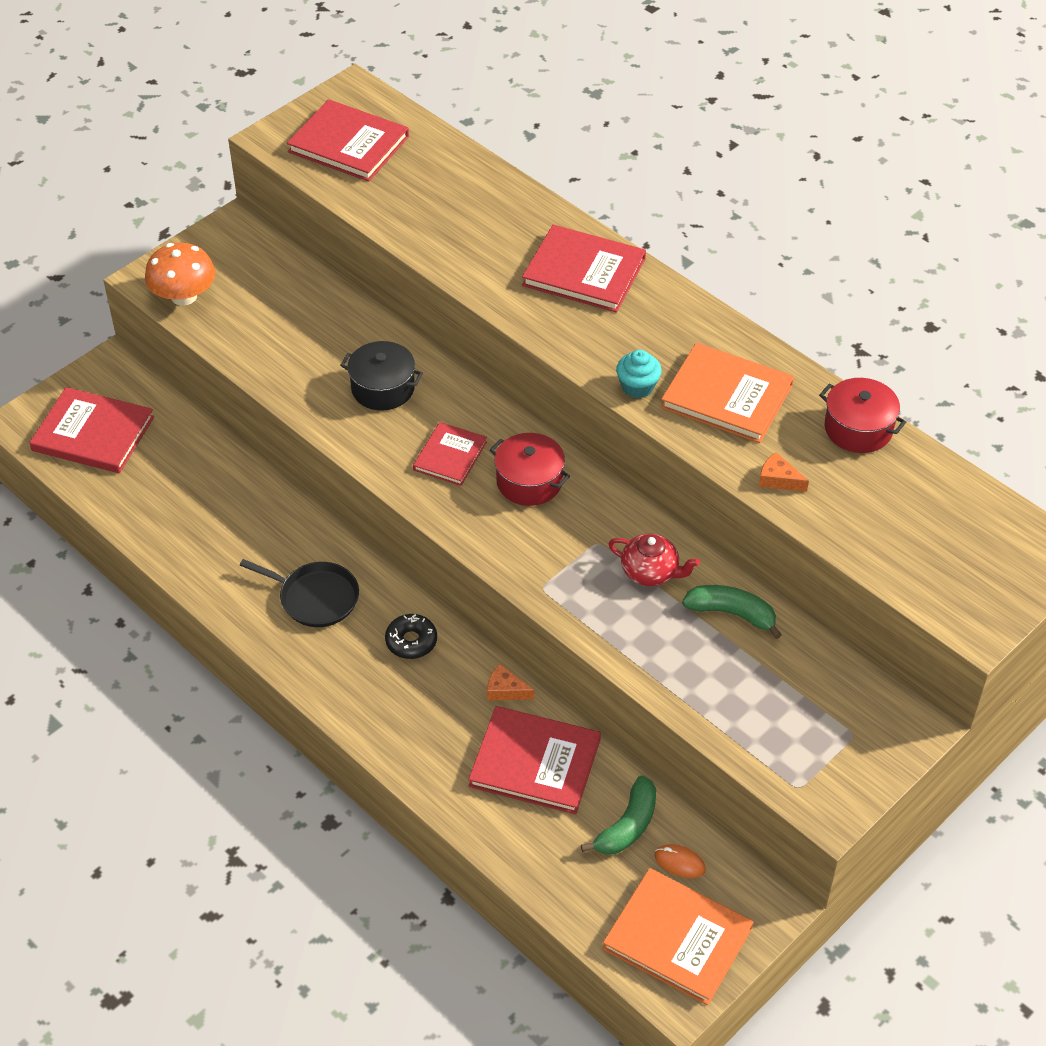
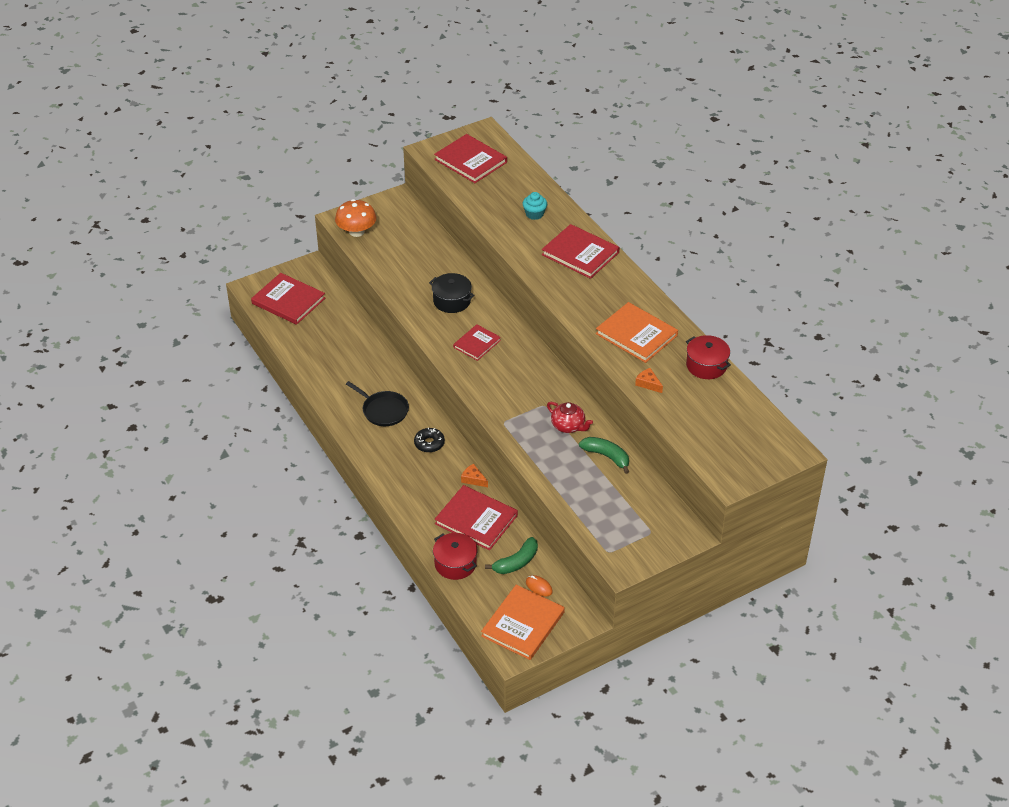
camera: 15 degrees right, 5 degrees down
(529, 481) = (517, 366): red pot -> red pot (455, 564)
(637, 387) = (587, 320): turquoise cupcake -> turquoise cupcake (534, 214)
(677, 938) = (523, 624): orange book -> orange book turned 75 degrees clockwise

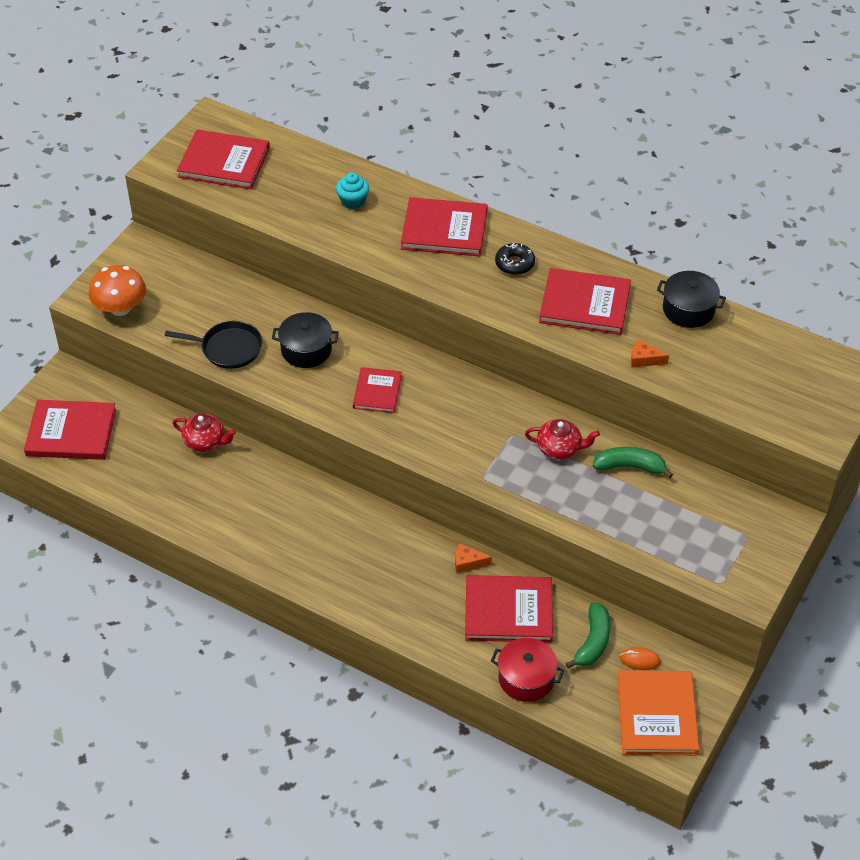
camera: 30 degrees left, 5 degrees up
(365, 339) = (205, 442): none -> red teapot
(383, 410) = (297, 523): black pan -> black pan (228, 348)
(429, 443) = (383, 541): black donut -> black donut (514, 263)
(636, 334) = (584, 304): orange book -> red book
(706, 365) = (688, 309): red pot -> black pot

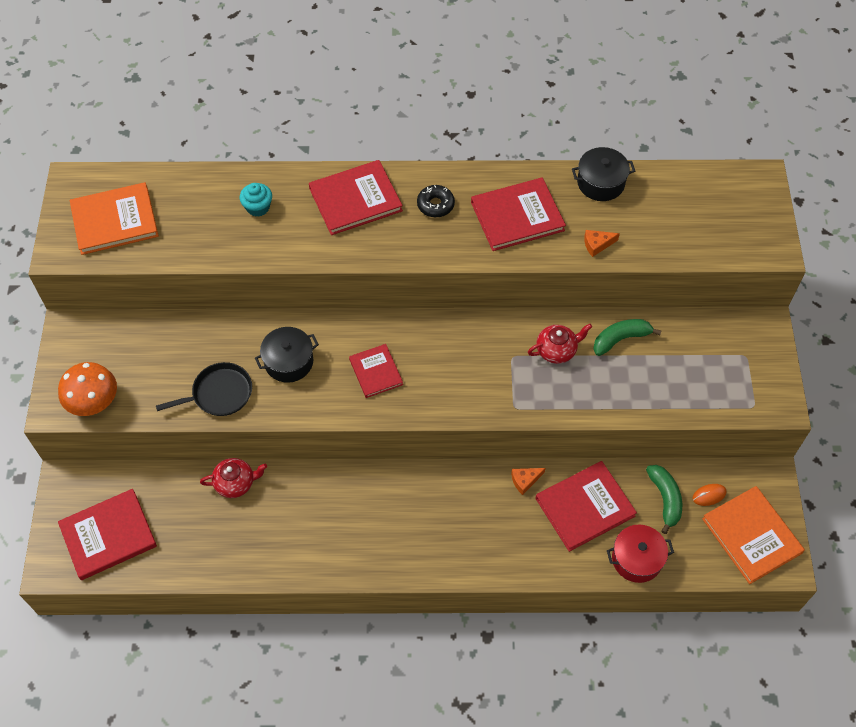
camera: 30 degrees left, 10 degrees up
(224, 162) = (115, 221): red book -> orange book

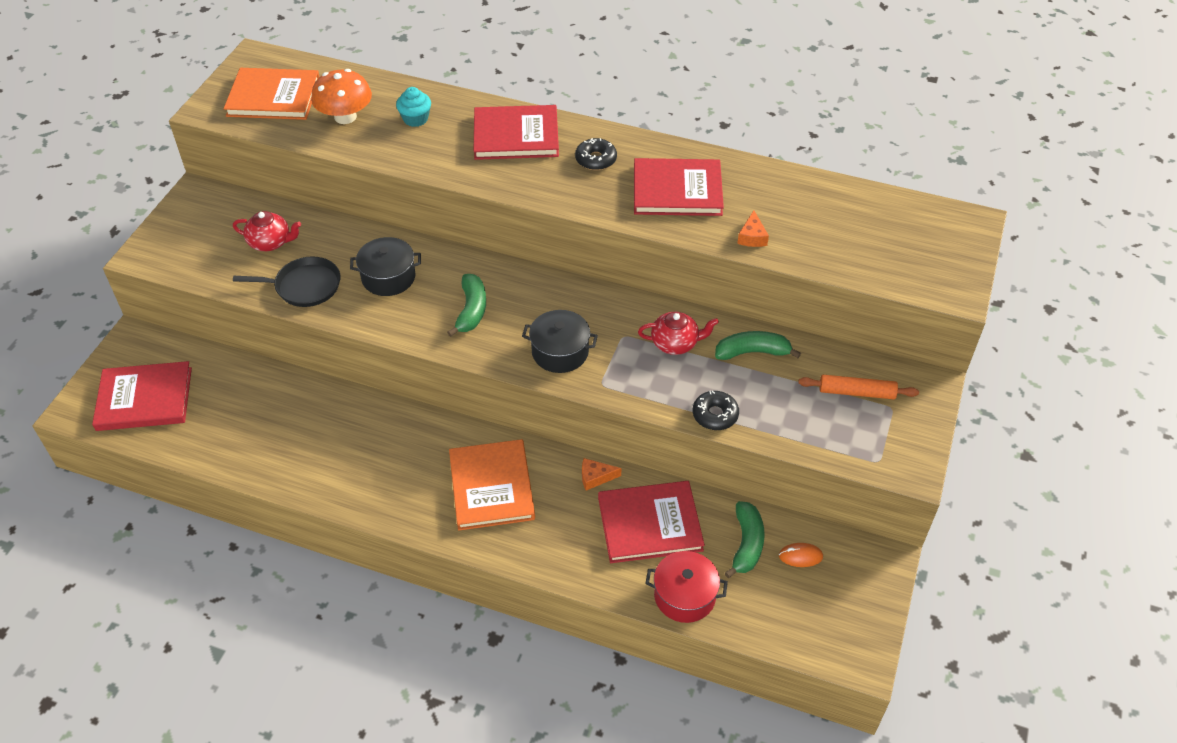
camera: 20 degrees right, 10 degrees down
(93, 401) = (181, 259): orange mushroom -> orange mushroom (345, 117)
(235, 483) = (293, 389): red teapot -> red teapot (270, 242)
(376, 372) = (471, 310): red book -> green banana
(597, 244) = (752, 237): orange cheese -> orange cheese turned 90 degrees counterclockwise
(600, 183) = (784, 183): black pot -> black pot (560, 352)
(615, 406) = (715, 415): none -> black donut
(714, 350) = (856, 392): none -> orange rolling pin
(751, 536) = (833, 615): orange book -> orange book (491, 487)

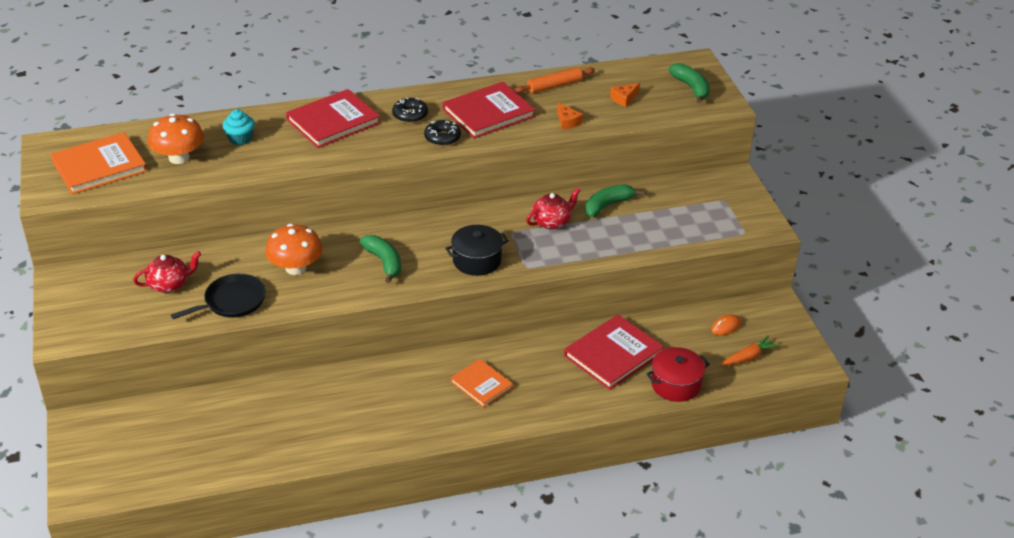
camera: 35 degrees left, 10 degrees down
(144, 399) = (134, 459): red book -> none
(388, 277) = (296, 268): black pot -> orange mushroom
(491, 487) = (481, 385): orange book -> orange book, size x0.61
(595, 477) = (549, 344): orange cheese -> orange cheese (624, 98)
(715, 415) = (619, 252): black donut -> black donut (442, 138)
(746, 544) = (686, 336): green banana -> green banana (691, 88)
(794, 608) = (749, 357): none -> orange carrot
(856, 392) = (695, 201): orange rolling pin -> orange rolling pin (554, 86)

